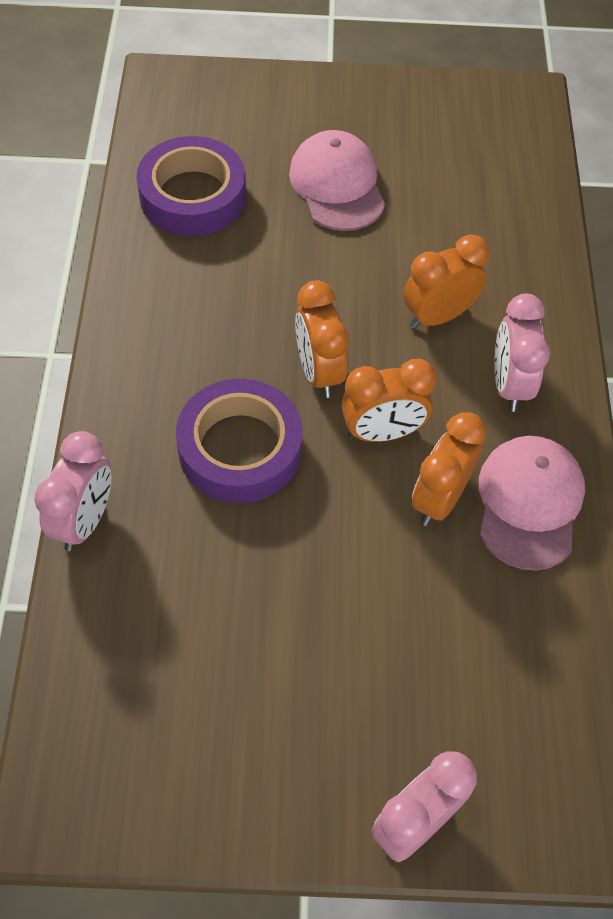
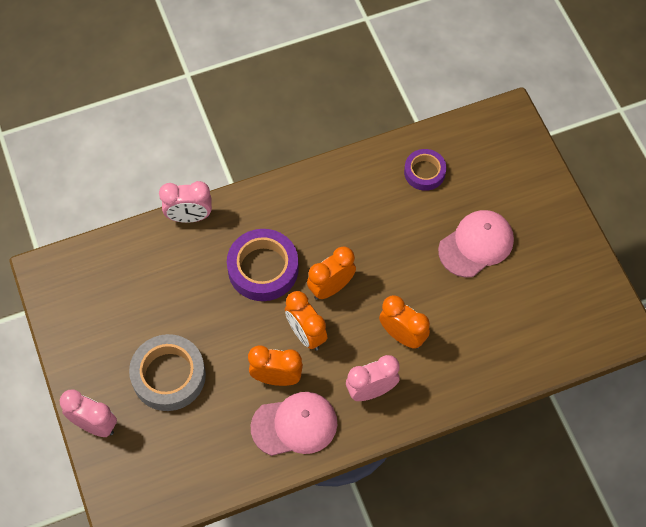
camera: 70 degrees right, 5 degrees up
(192, 196) = (424, 172): purple tape -> purple tape, size x0.61
(369, 659) = (168, 376): none -> grey tape

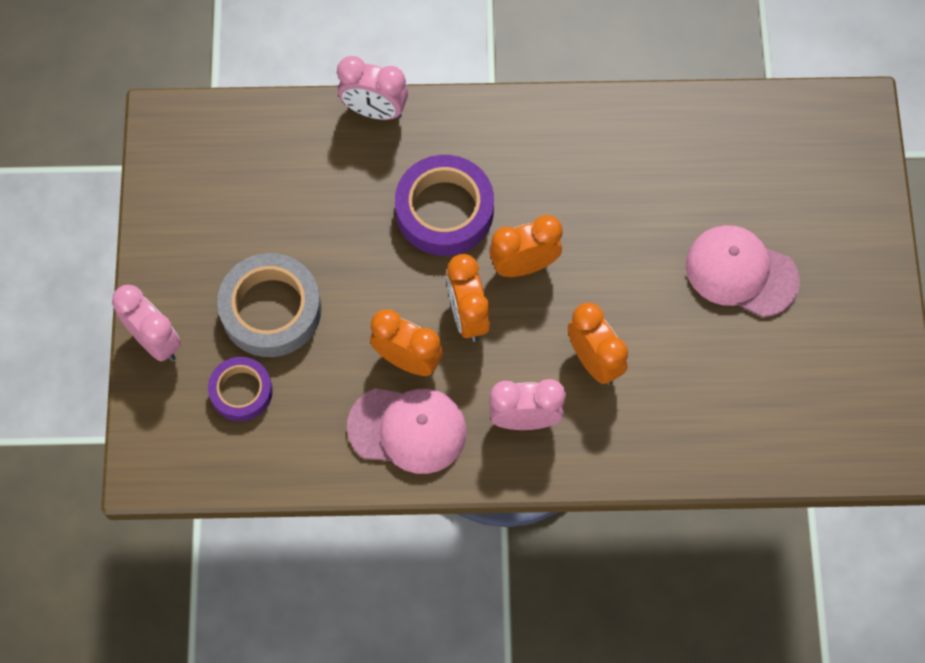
camera: 20 degrees right, 5 degrees up
(424, 172) = (709, 151): purple tape -> purple tape (241, 391)
(476, 245) = (741, 272): pink cap -> pink cap turned 135 degrees counterclockwise

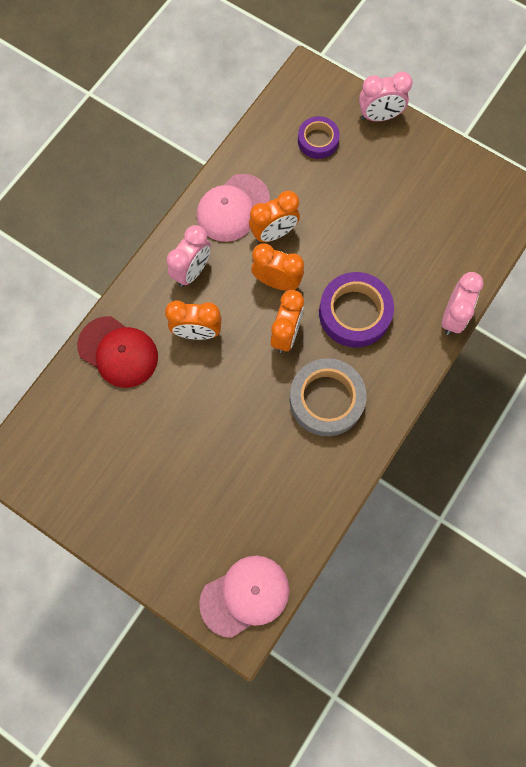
camera: 125 degrees right, 5 degrees up
(271, 310) = (357, 182): grey tape -> grey tape (326, 399)
(374, 111) = (453, 317): pink clock -> pink clock turned 150 degrees clockwise
(684, 430) = (118, 352): none -> red cap
(741, 272) = (187, 459): pink cap -> pink cap (245, 596)

